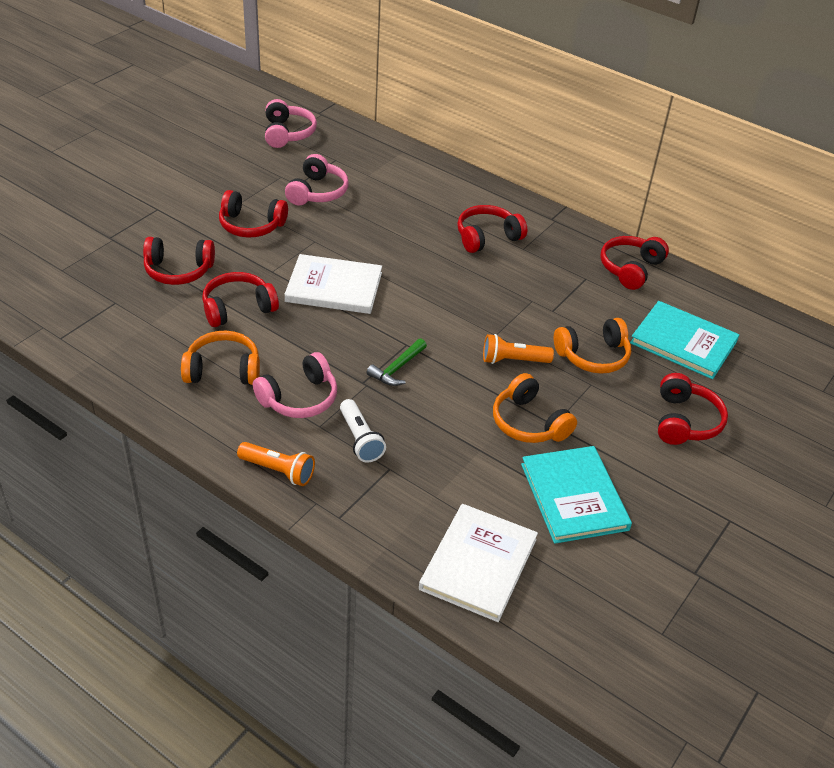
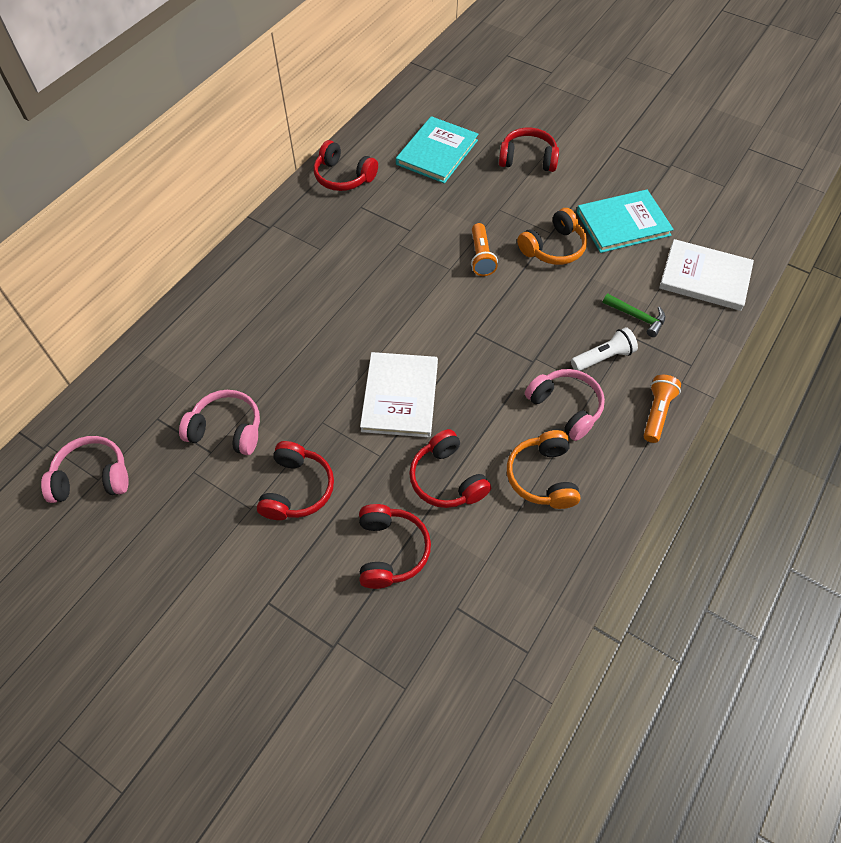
camera: 90 degrees left, 15 degrees up
(397, 369) = (509, 337): green hammer -> green hammer (637, 317)
(487, 237) = (303, 275): red headphones -> none
(593, 356) = (465, 206): orange headphones -> none

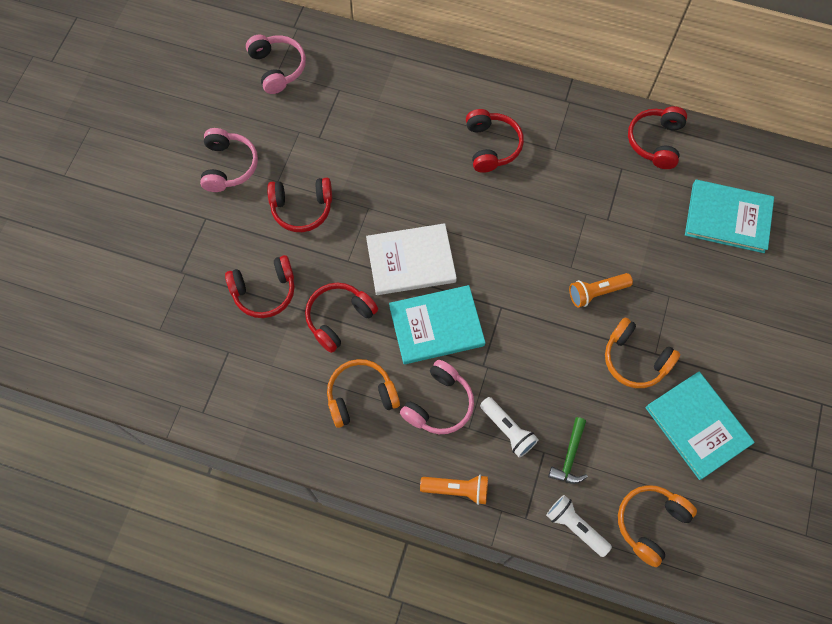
camera: 75 degrees right, 10 degrees up
(227, 429) = (342, 141): pink headphones -> pink headphones (229, 166)
(480, 390) = (436, 326): none -> turquoise book
(527, 159) = (757, 310): red headphones -> red headphones (491, 146)
(703, 330) = (575, 527): none -> white flashlight
(705, 277) = (650, 523): white book -> orange headphones

